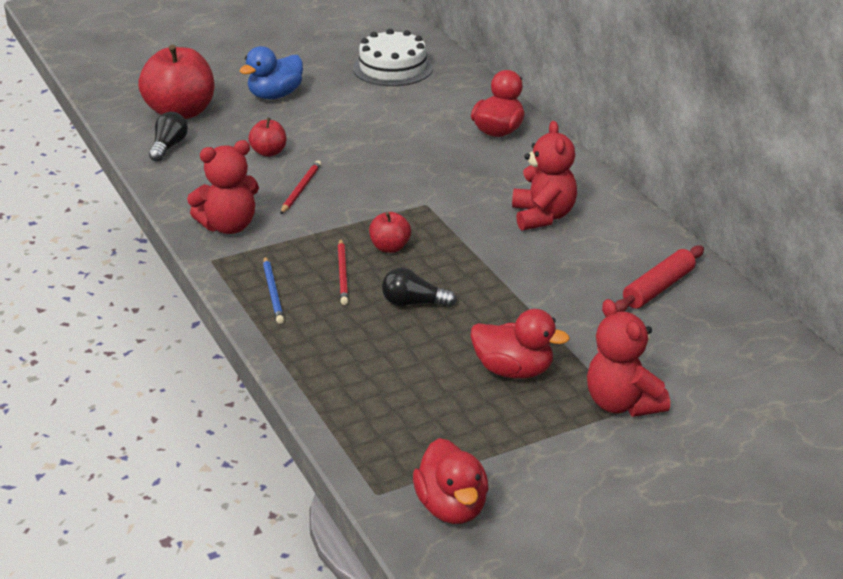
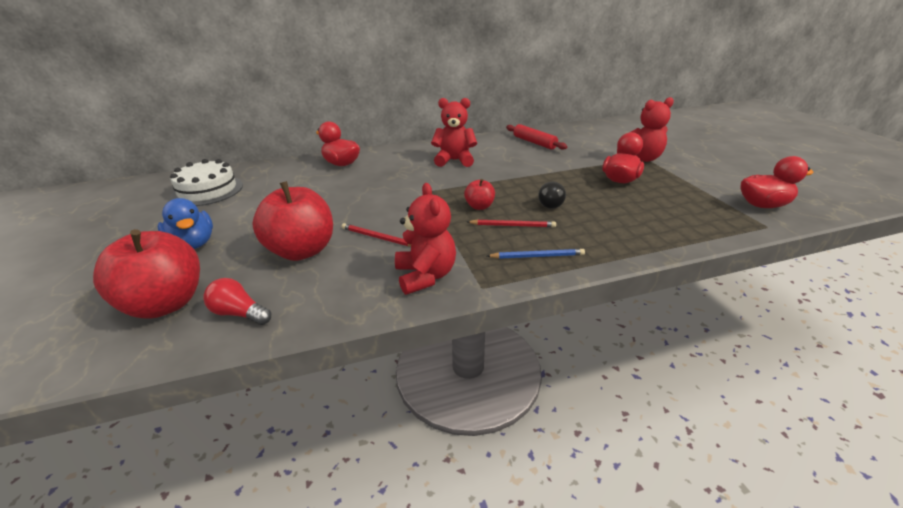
camera: 80 degrees left, 0 degrees up
(168, 147) = (239, 313): black light bulb -> red light bulb
(268, 152) = (302, 251): red apple -> red apple, size x2.07

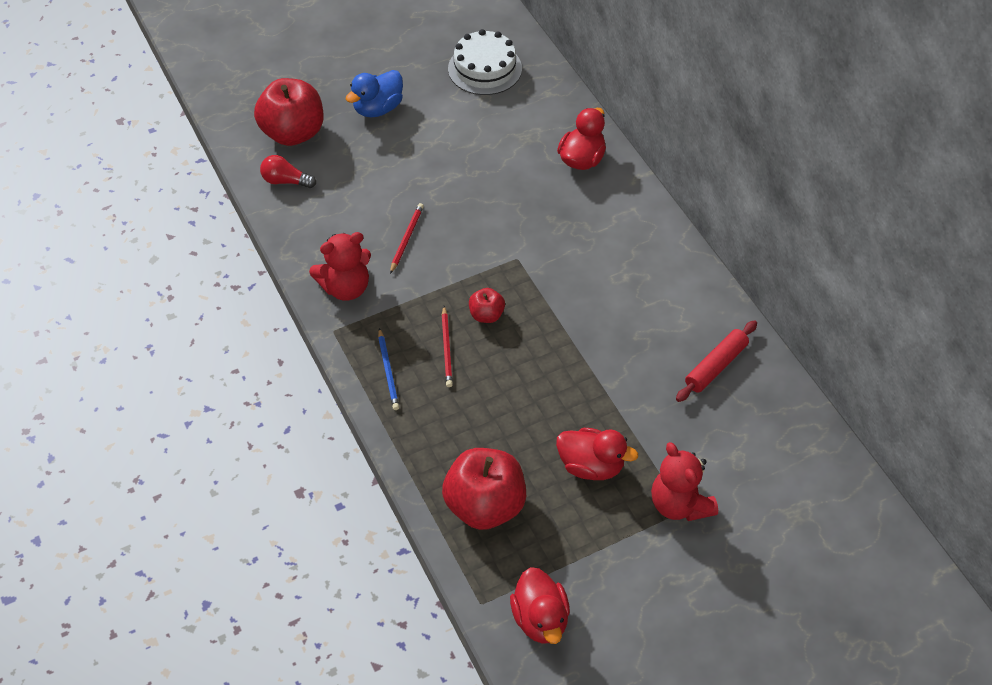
camera: 80 degrees right, 20 degrees up
(239, 313) = (285, 181): red light bulb -> red light bulb turned 90 degrees counterclockwise
(302, 251) = (376, 188): red apple -> red apple (485, 505)
(454, 160) = (619, 274): red teddy bear -> none
(551, 203) = (508, 385): black light bulb -> none

